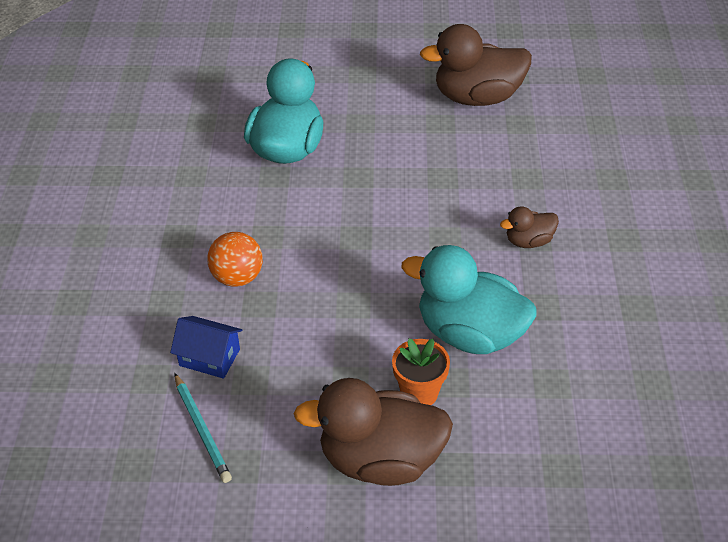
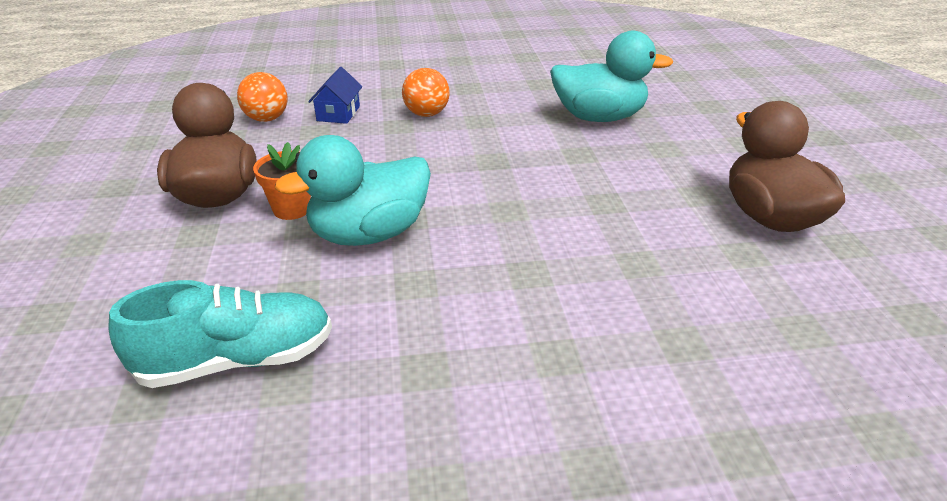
camera: 80 degrees right, 10 degrees down
(201, 429) = (267, 119): turquoise pencil -> orange ball
(469, 333) = (369, 234): turquoise duck -> turquoise duck turned 135 degrees counterclockwise
(528, 241) = (522, 268): brown duck -> none
(628, 416) = (238, 359): none -> turquoise shoe

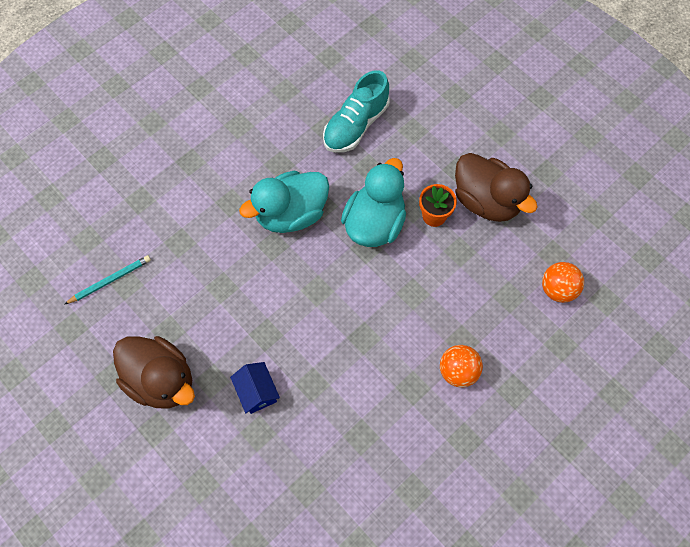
camera: 145 degrees right, 30 degrees up
(338, 113) = (519, 329): blue house -> blue house (257, 392)
(598, 117) = (329, 454): turquoise duck -> turquoise duck (291, 214)
(835, 347) = (110, 280): none -> turquoise pencil

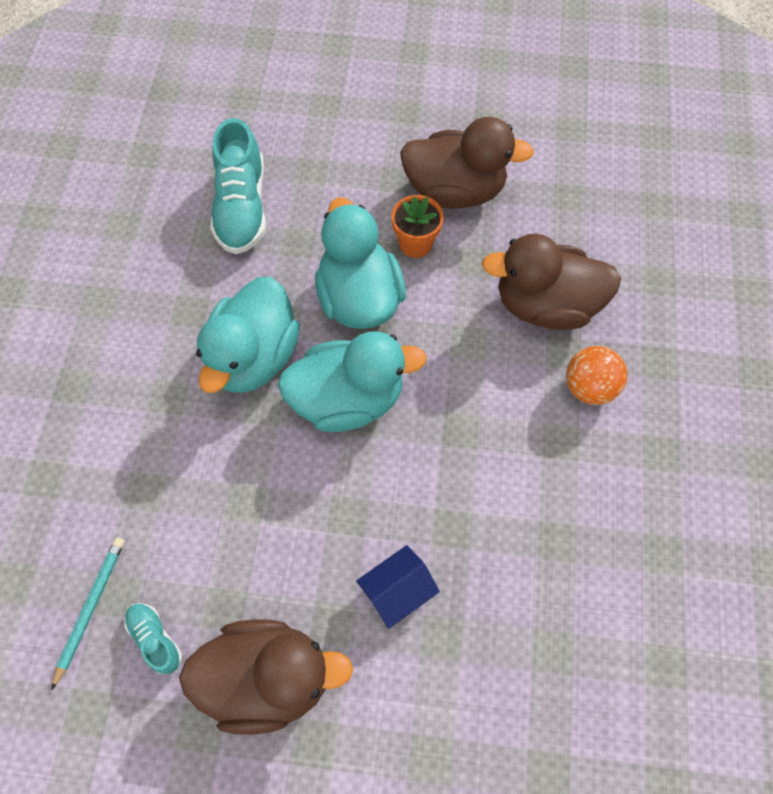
camera: 40 degrees left, 0 degrees up
(126, 319) = (155, 638): none -> turquoise shoe
(257, 392) = (397, 590): blue house -> blue house turned 60 degrees counterclockwise
(319, 274) = (348, 399): none -> turquoise duck
(477, 306) = (545, 305): none -> brown duck
(557, 289) = (605, 228): orange ball -> none

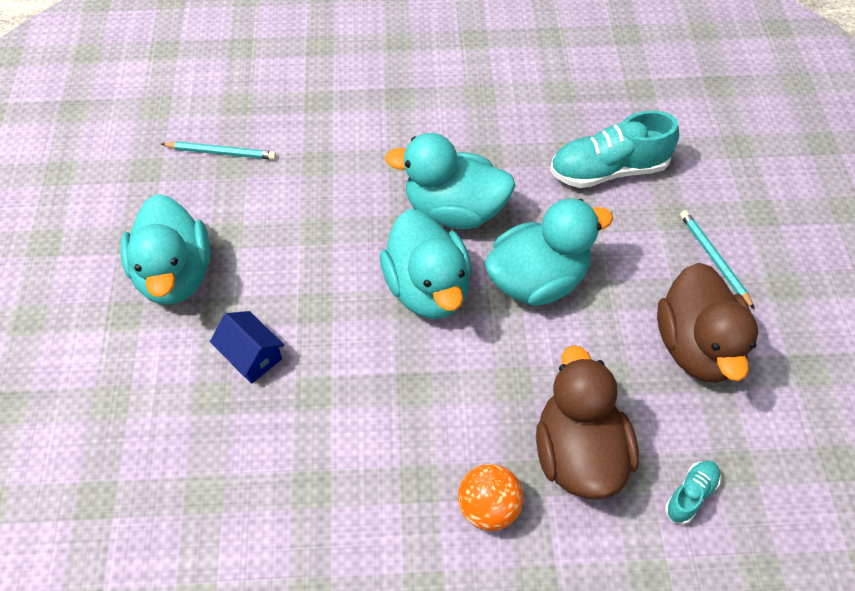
camera: 80 degrees right, 10 degrees down
(155, 638) = (201, 196): turquoise shoe -> turquoise shoe (690, 495)
(269, 676) = (175, 275): brown duck -> turquoise duck
(367, 153) = (714, 259): none -> turquoise pencil
(415, 244) = (616, 319): orange flower pot -> none

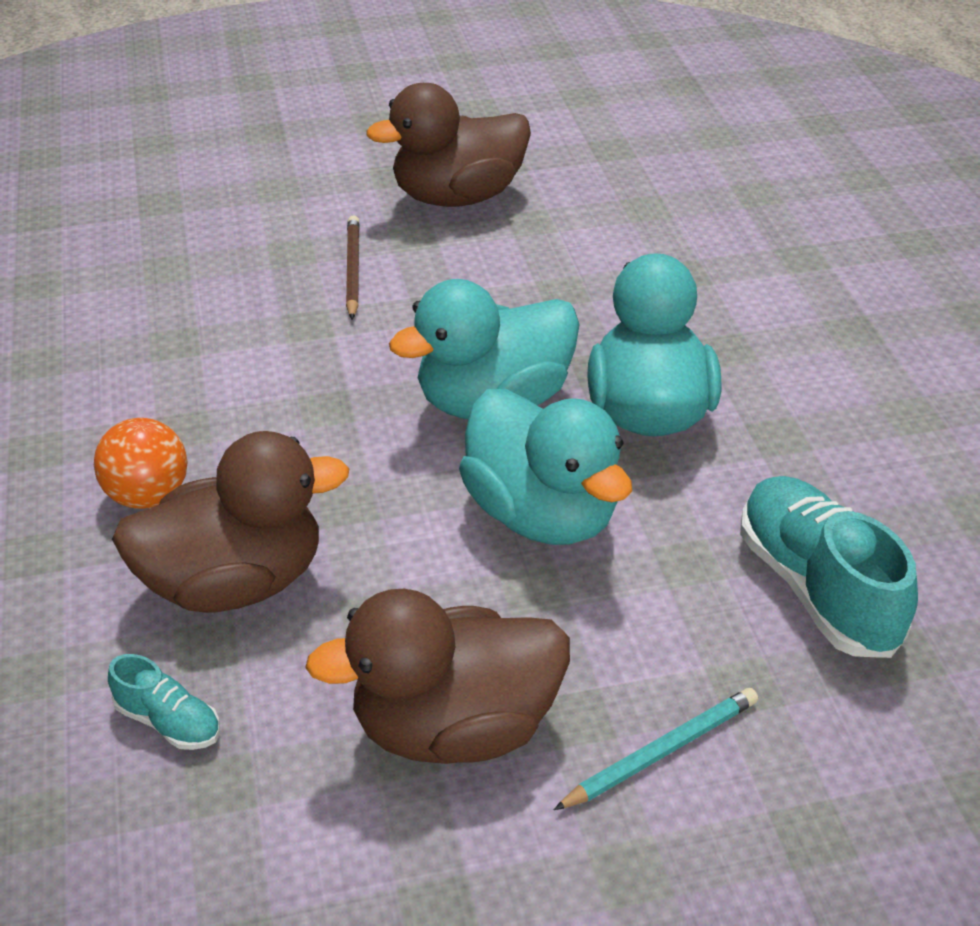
camera: 80 degrees right, 15 degrees down
(175, 275) = (457, 197): turquoise duck -> brown duck
(221, 153) = (664, 195): turquoise pencil -> none
(251, 356) = (353, 270): blue house -> brown pencil

